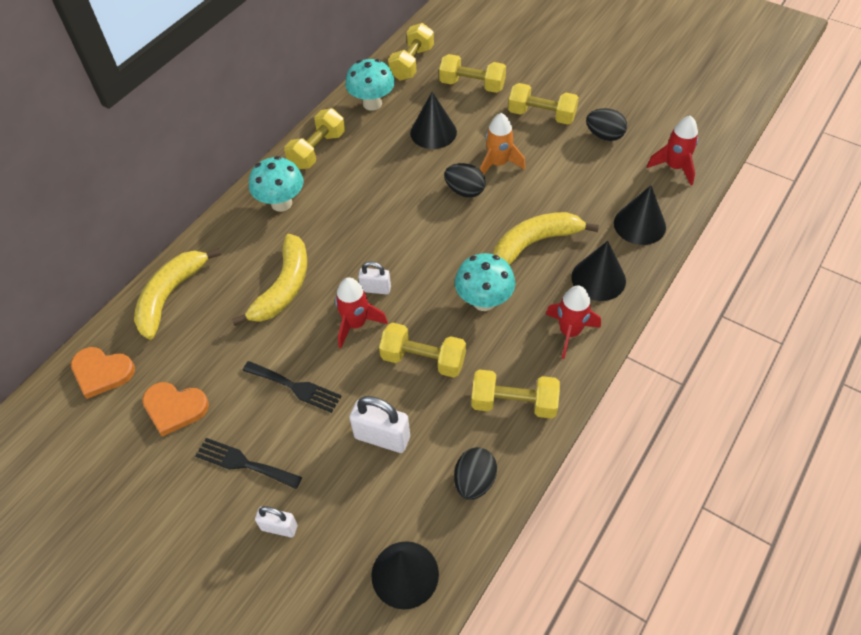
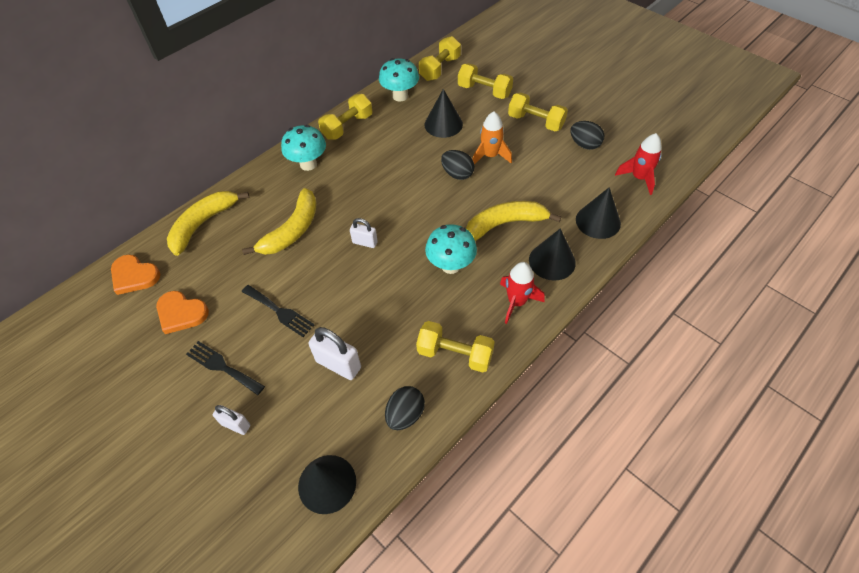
camera: 10 degrees right, 0 degrees up
(356, 324) = (341, 268): red rocket -> none
(423, 359) = (388, 306): yellow dumbbell -> none

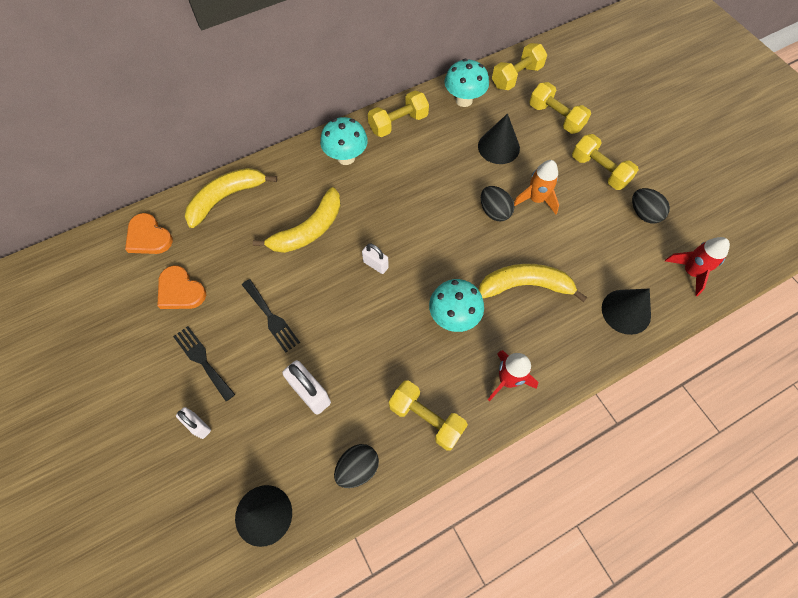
camera: 15 degrees right, 10 degrees up
(552, 261) = (560, 344): black cone -> none

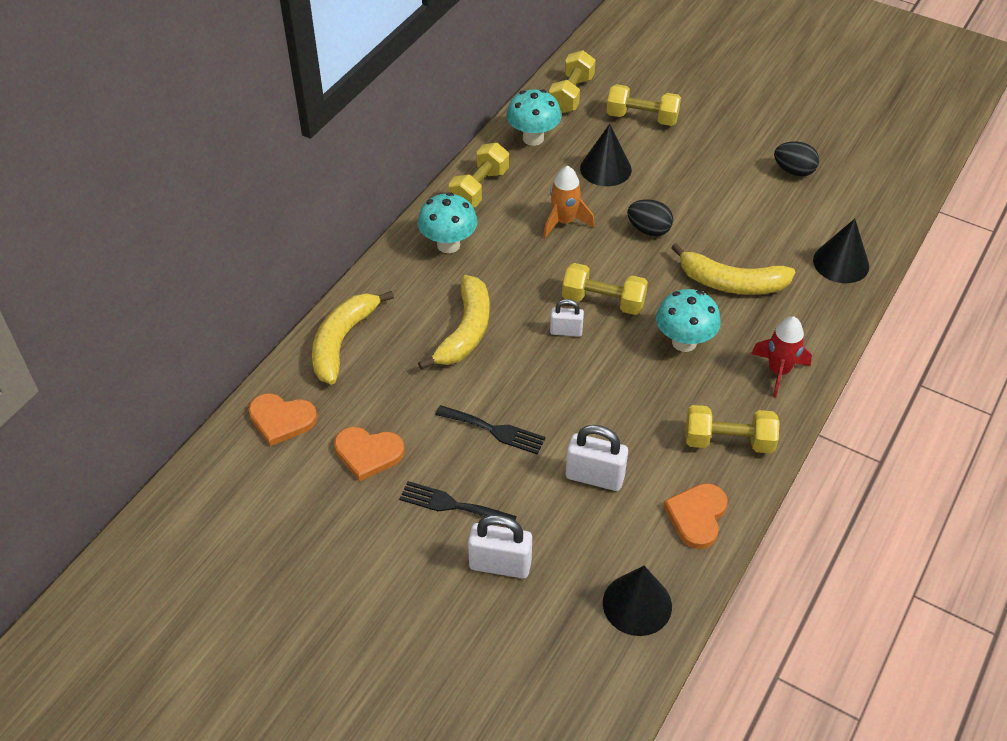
camera: 30 degrees left, 15 degrees down
(198, 425) = (500, 565): white padlock -> white padlock, size x1.62
(357, 468) = (697, 516): black egg -> orange heart
(525, 285) = (731, 283): yellow banana -> yellow banana turned 135 degrees counterclockwise
(536, 199) = (681, 201): orange rocket -> orange rocket (564, 222)
(599, 170) = (722, 150): yellow dumbbell -> yellow dumbbell (603, 301)
(690, 272) = (872, 203): red rocket -> none

